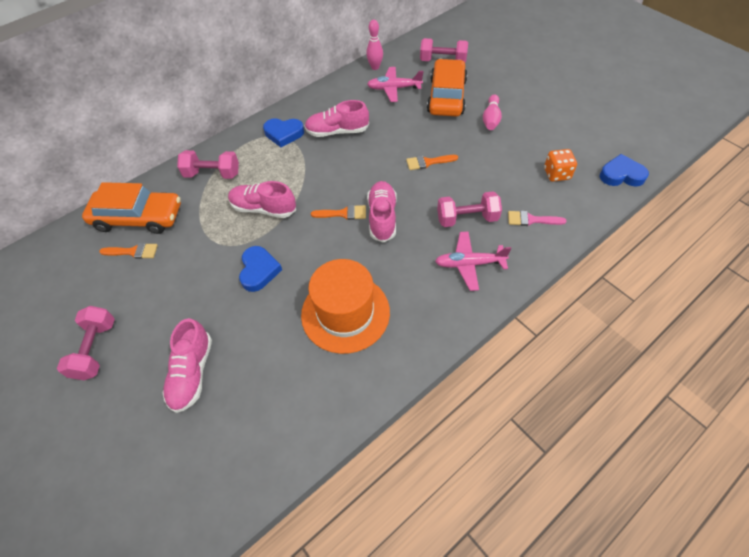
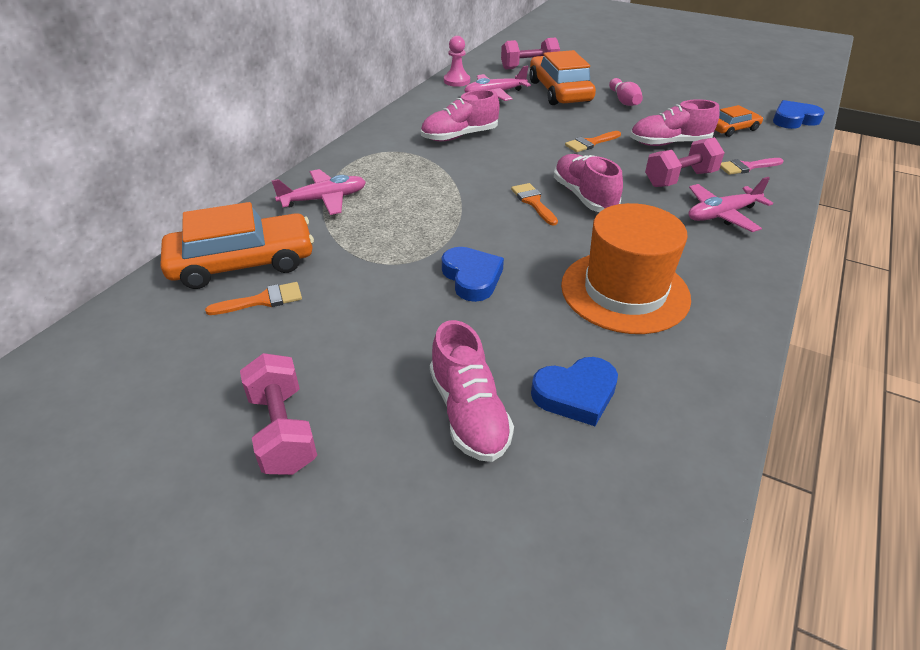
camera: 25 degrees left, 15 degrees down
(212, 174) = (324, 199): pink dumbbell -> pink plane
(263, 208) = (425, 218): pink shoe -> pink shoe (669, 143)
(284, 134) = (392, 148): blue heart -> blue heart (575, 394)
(343, 213) = (533, 202): orange brush -> orange brush turned 90 degrees counterclockwise
(375, 67) = (456, 81): pink bowling pin -> pink pawn
(556, 174) = (733, 129): orange dice -> orange car

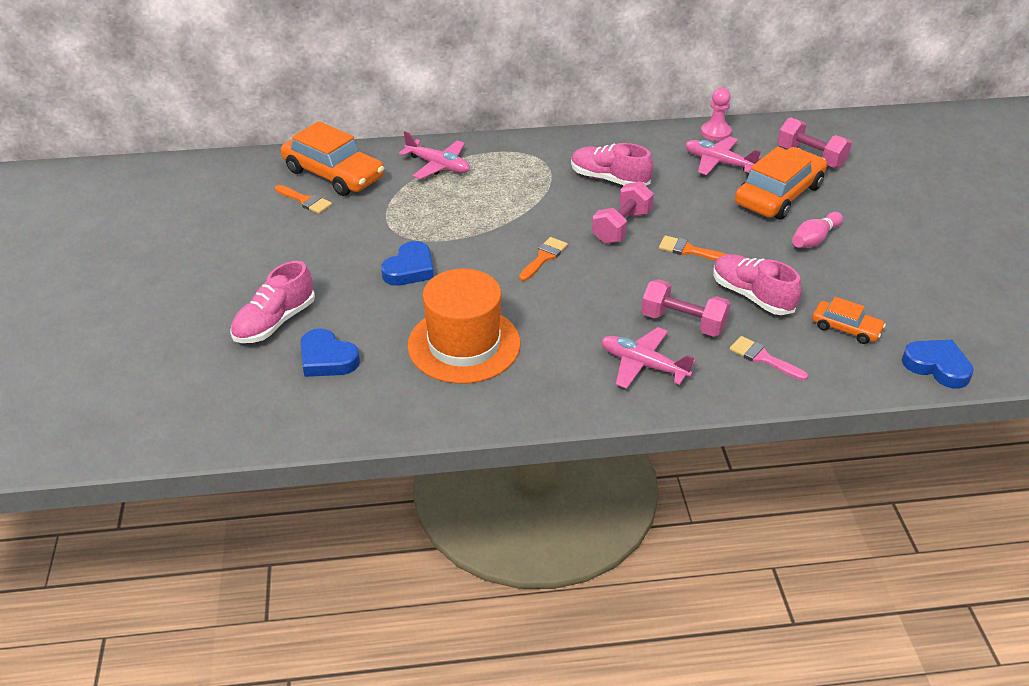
camera: 55 degrees right, 0 degrees up
(283, 430) = (208, 264): pink dumbbell -> pink dumbbell (621, 227)
(584, 196) = (584, 279): pink shoe -> none

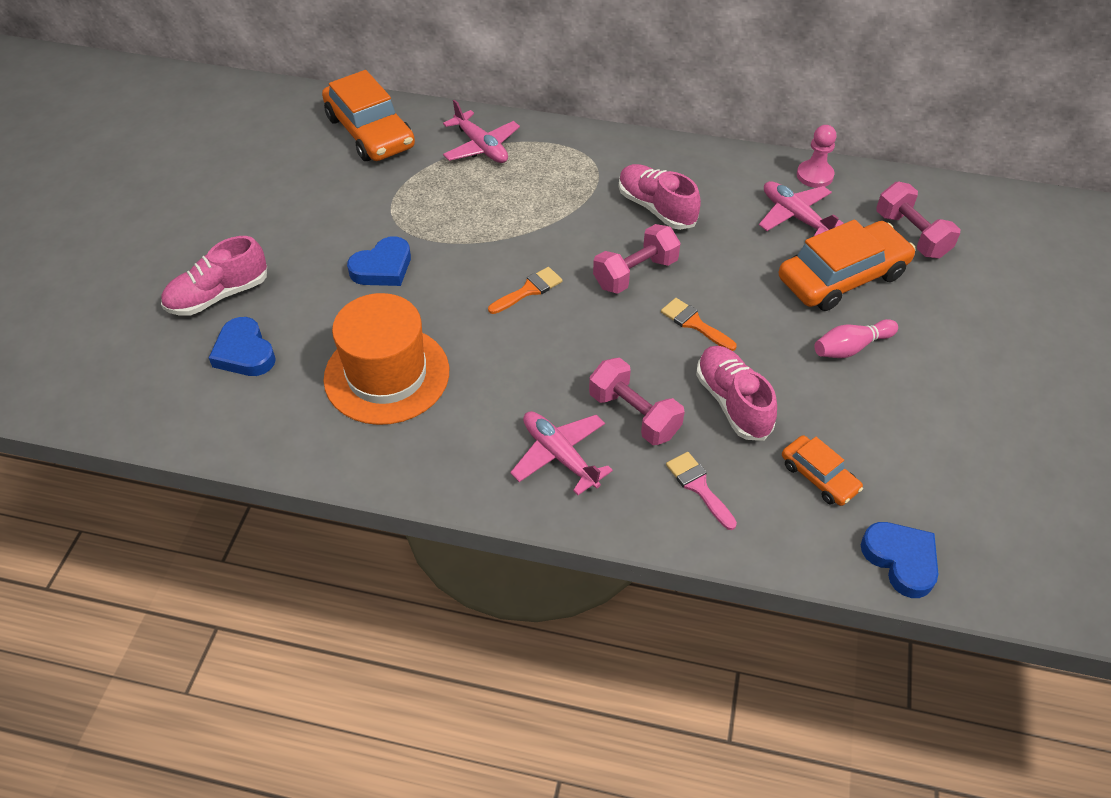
camera: 20 degrees right, 10 degrees up
(305, 201) = (324, 158): orange brush -> none

